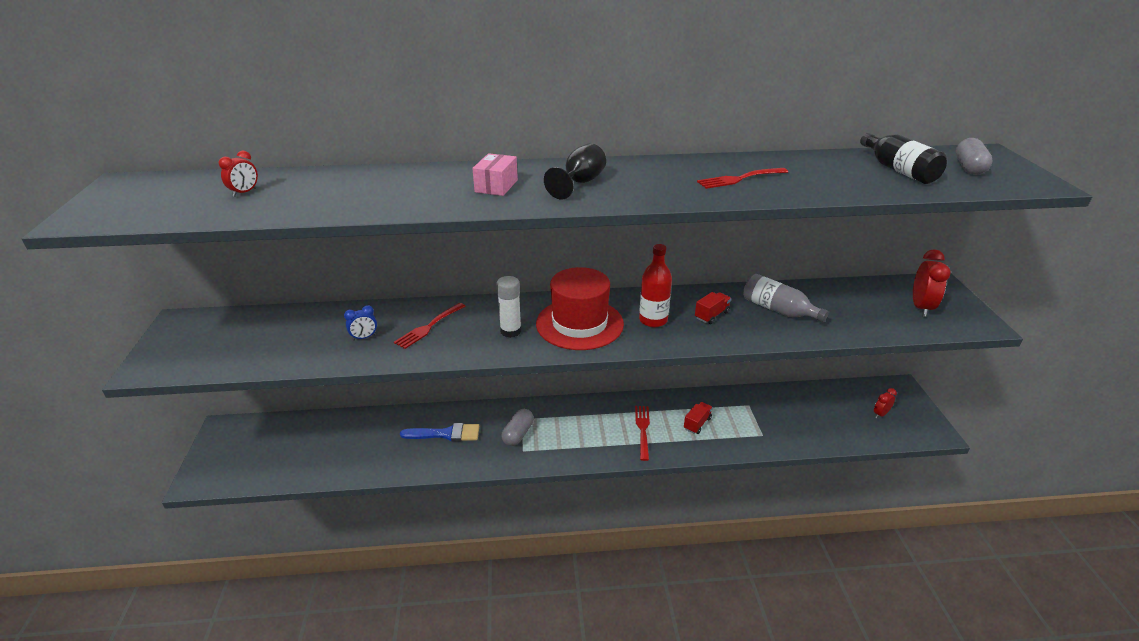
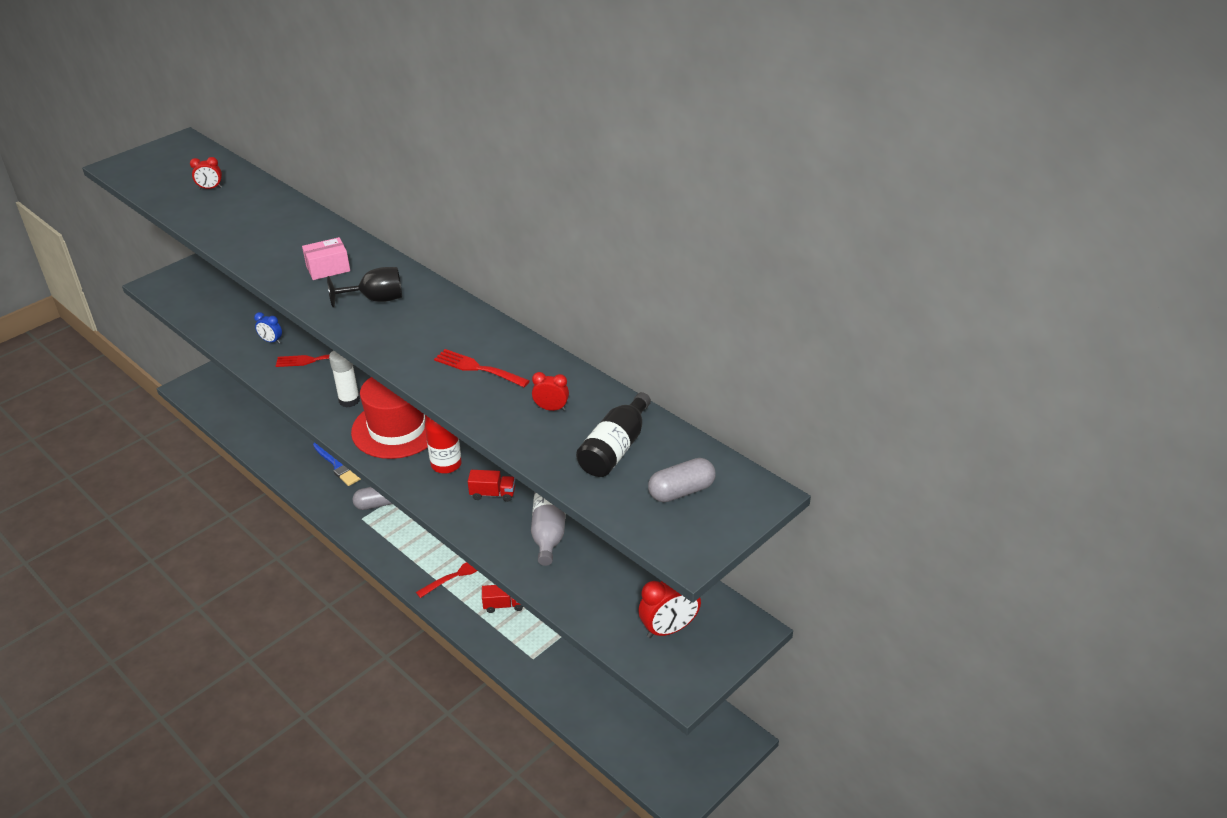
camera: 50 degrees right, 5 degrees up
(880, 414) = (664, 737): red clock -> red clock (551, 408)

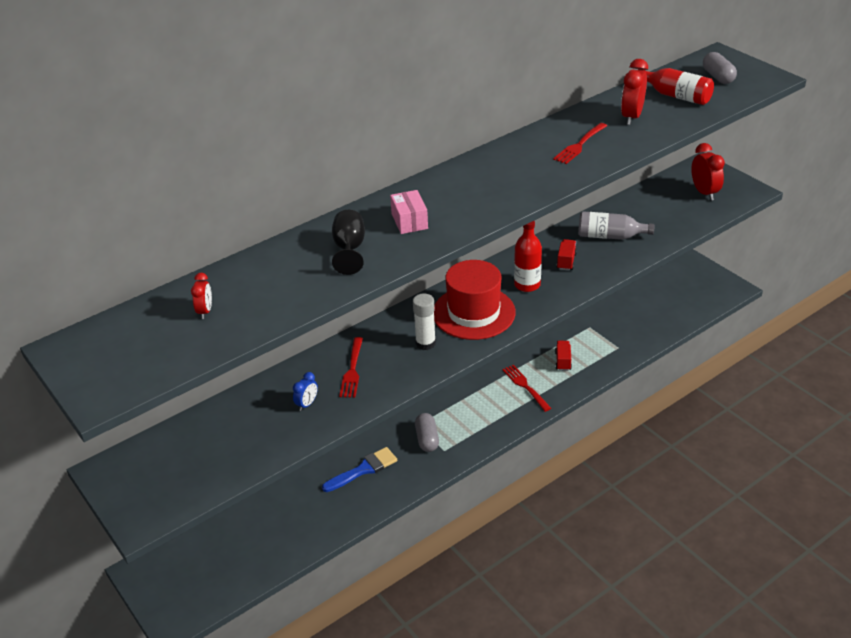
camera: 80 degrees left, 0 degrees up
(376, 299) = (470, 193): black goblet -> black goblet (349, 249)
(551, 408) = (631, 117): red clock -> red clock, size x1.75
(615, 448) = (676, 96): black bottle -> red bottle

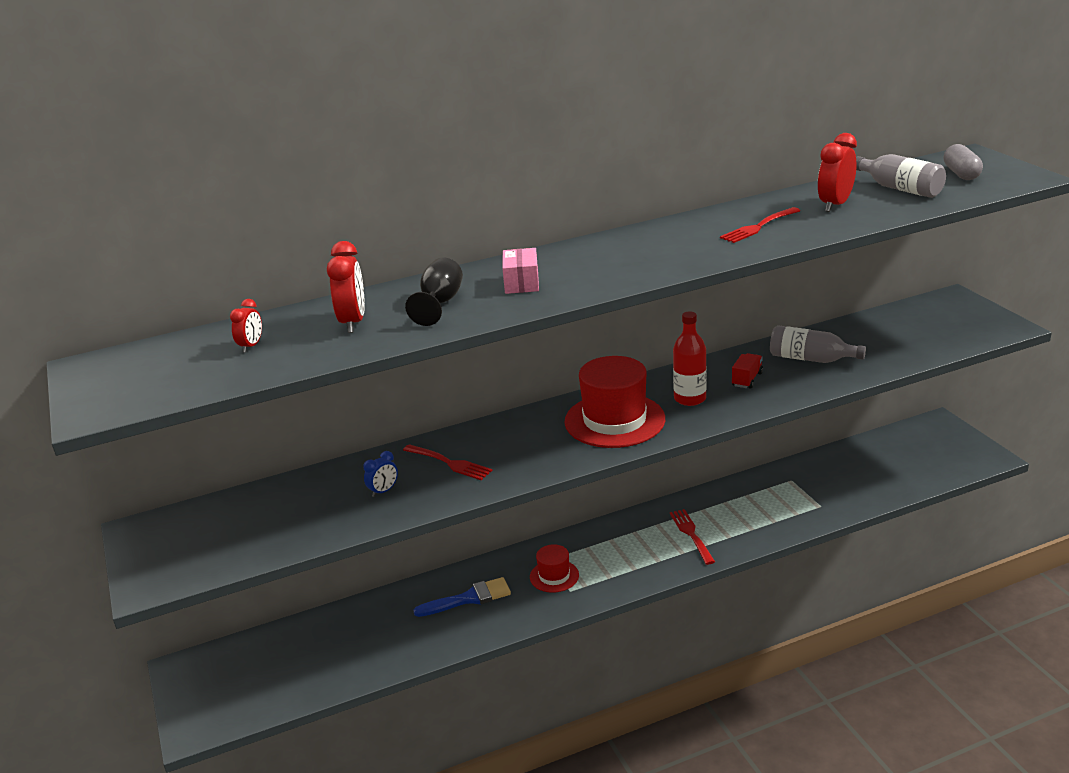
camera: 15 degrees right, 10 degrees down
(352, 370) = (449, 463): red fork -> red fork turned 75 degrees counterclockwise
(425, 343) = (545, 445): white glue stick -> none
(427, 439) = (554, 576): grey capsule -> red hat
(563, 361) = (746, 513): red truck -> none
(676, 96) = (900, 189): red bottle -> grey bottle
(704, 193) = (946, 324): red clock -> red clock (353, 322)

